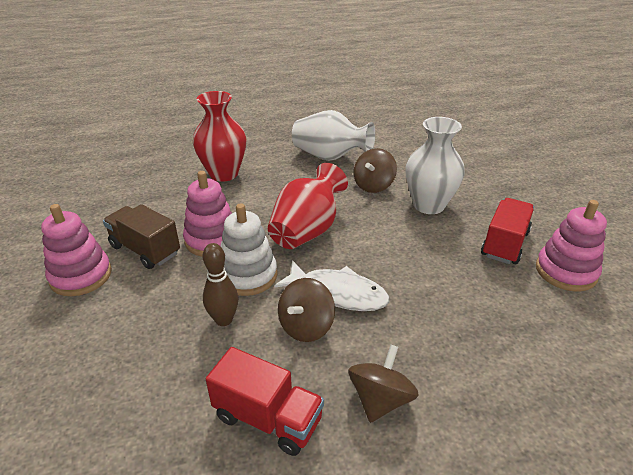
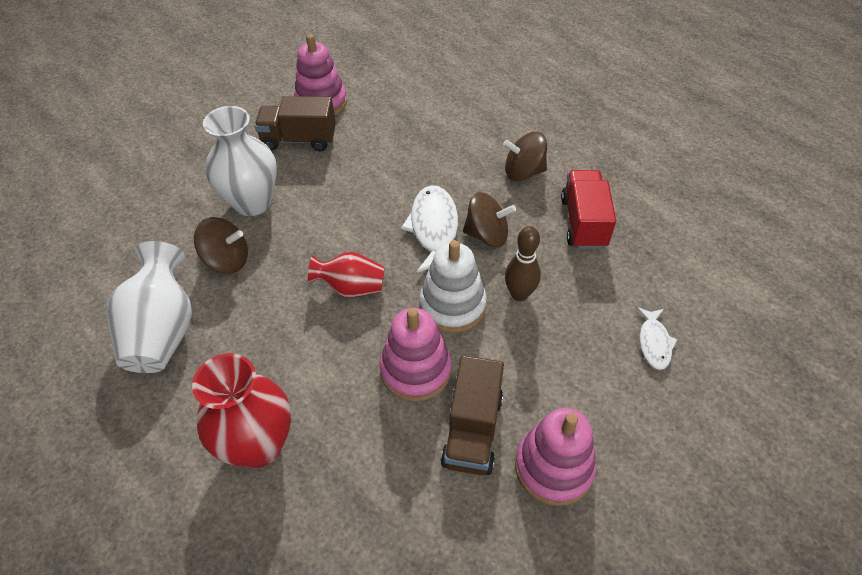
camera: 115 degrees left, 15 degrees up
(91, 392) = (654, 343): none -> white fish
(307, 230) = (351, 288): red vase -> red vase, size x0.62
(504, 244) = (299, 140): red truck -> brown truck

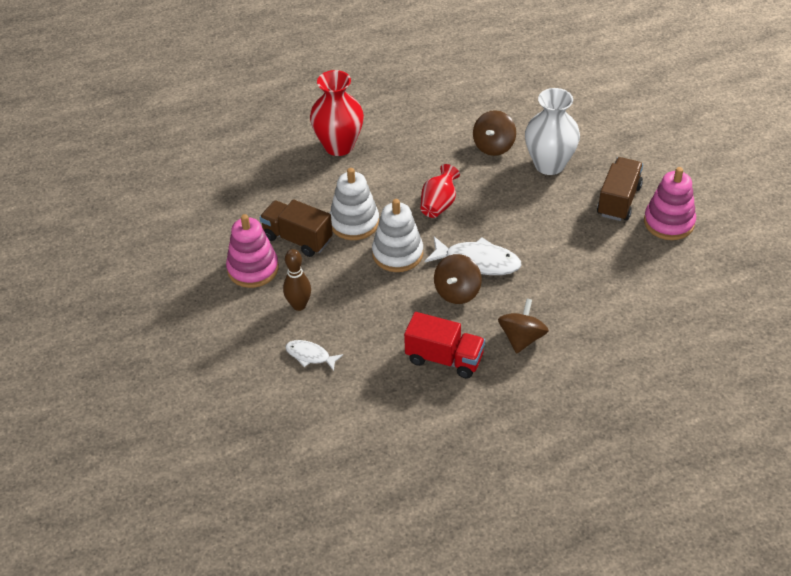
camera: 110 degrees right, 5 degrees down
(163, 331) = (443, 113): white vase -> none
(415, 370) = (354, 223): pink stacking toy -> white stacking toy
(519, 294) = (390, 293): brown bowling pin -> brown bowling pin (299, 305)

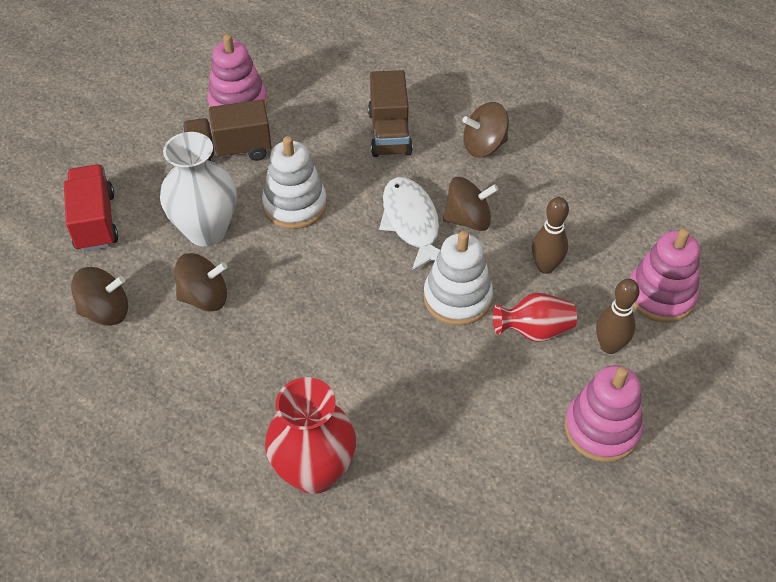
camera: 125 degrees left, 5 degrees up
(297, 239) = (516, 412): brown truck -> brown truck (389, 133)
(310, 356) = (660, 295): white fish -> pink stacking toy
(354, 223) = (443, 368): white stacking toy -> white stacking toy (295, 205)
(384, 310) = (545, 267): none -> brown bowling pin
(439, 204) = (348, 300): red vase -> red vase (534, 331)
(444, 358) = (560, 189): red truck -> red truck (95, 221)
(516, 105) = (105, 311): none -> brown spinning top

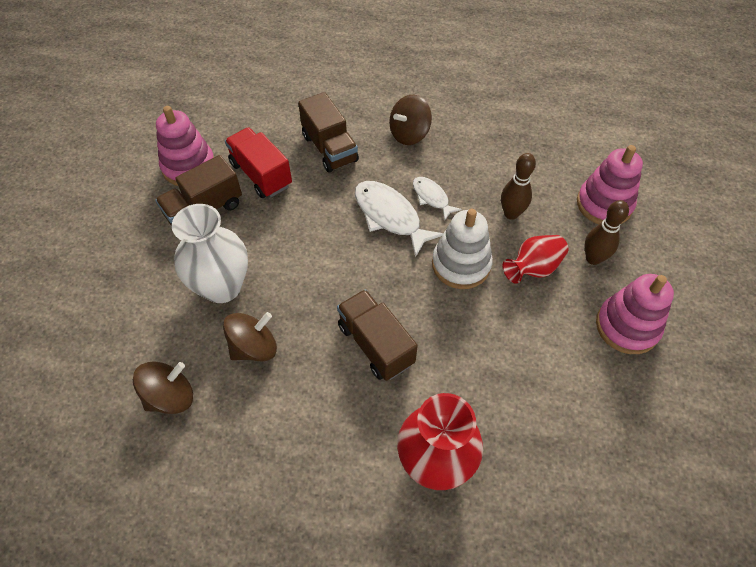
camera: 25 degrees left, 5 degrees up
(95, 221) = (115, 317): red truck -> red truck (261, 174)
(295, 205) = (286, 236): white stacking toy -> none
(322, 340) = (375, 344): none -> brown truck
(468, 219) = (432, 197): brown spinning top -> white fish

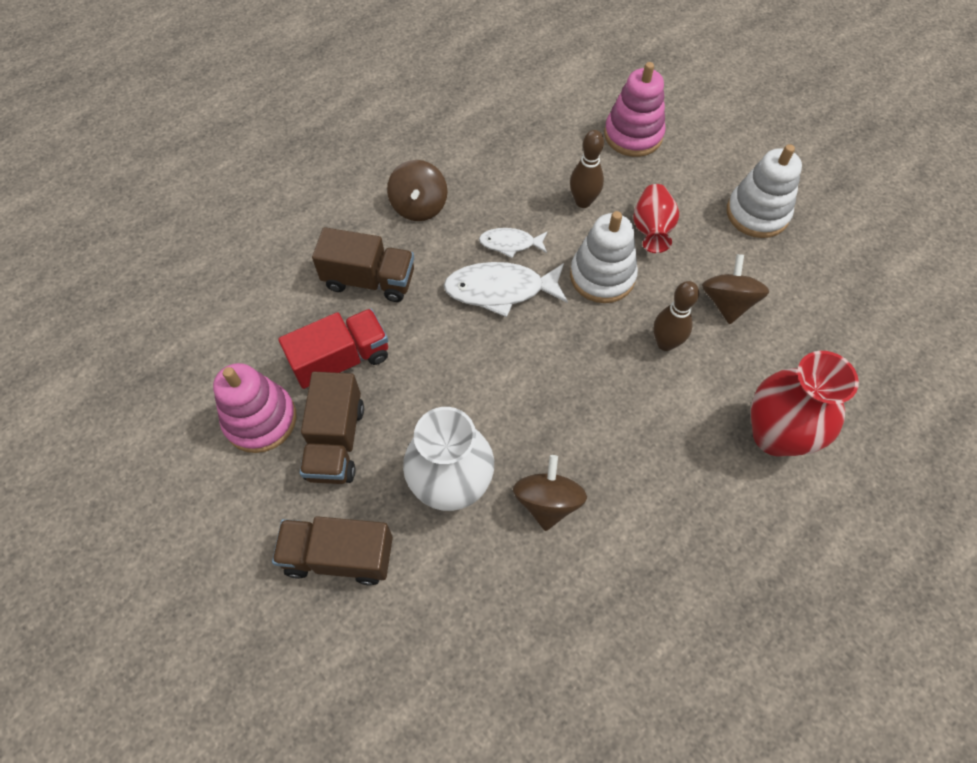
camera: 50 degrees left, 5 degrees up
(170, 397) = (541, 614): brown spinning top -> brown spinning top (727, 302)
(261, 174) = (341, 360): red truck -> red truck turned 150 degrees clockwise
(375, 344) = (628, 399): brown truck -> brown truck (339, 556)
(593, 258) = (678, 184): brown bowling pin -> brown bowling pin (665, 343)
(627, 326) = (757, 213): pink stacking toy -> white stacking toy

